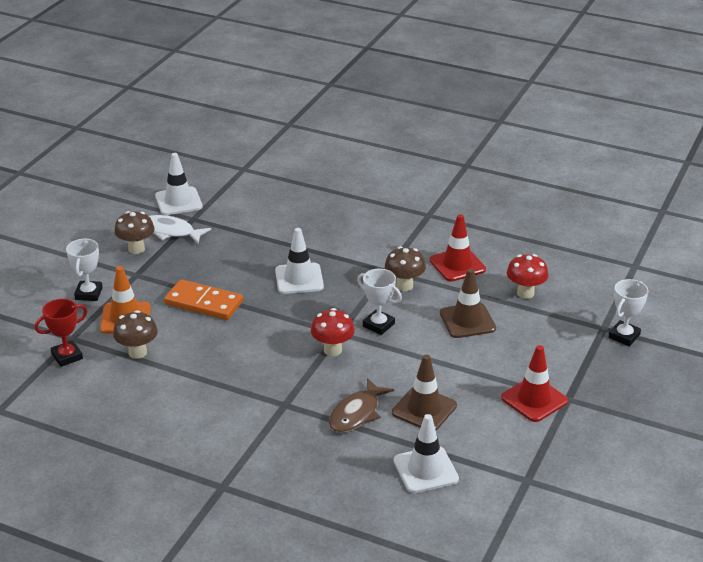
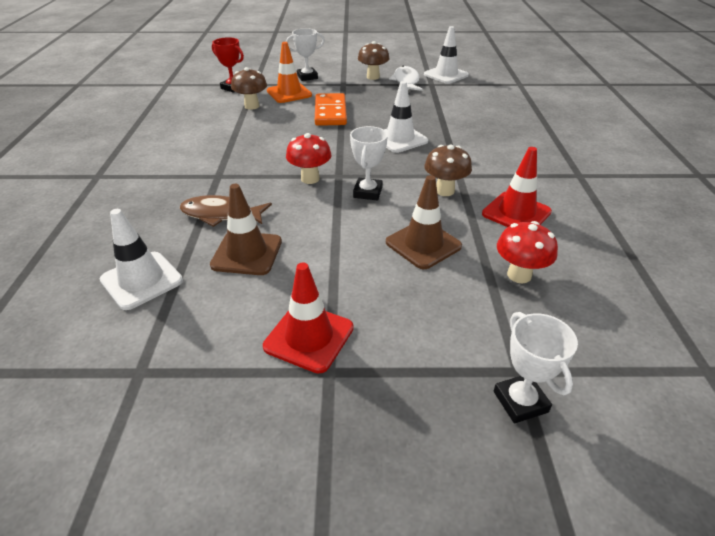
camera: 65 degrees right, 5 degrees up
(624, 336) = (520, 401): white trophy -> white trophy turned 60 degrees clockwise

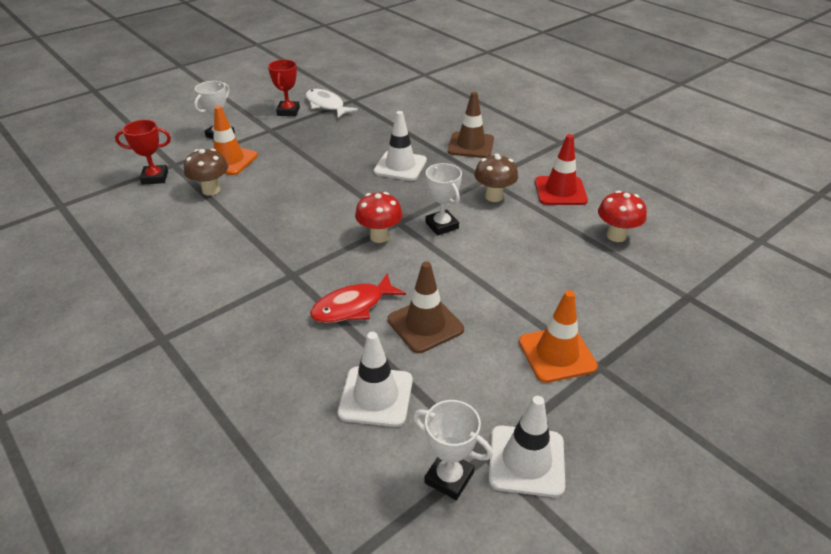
camera: 40 degrees left, 0 degrees up
(221, 214) = (352, 306): brown fish -> red fish
(309, 337) = (557, 354): red traffic cone -> orange traffic cone
(330, 112) = (302, 165): orange domino -> none
(373, 77) = (288, 111): brown mushroom -> red trophy
(423, 244) = (535, 246): brown traffic cone -> brown traffic cone (471, 145)
(446, 75) = (352, 86): white traffic cone -> white traffic cone (526, 461)
(520, 401) = (709, 313): white trophy -> white trophy (449, 478)

